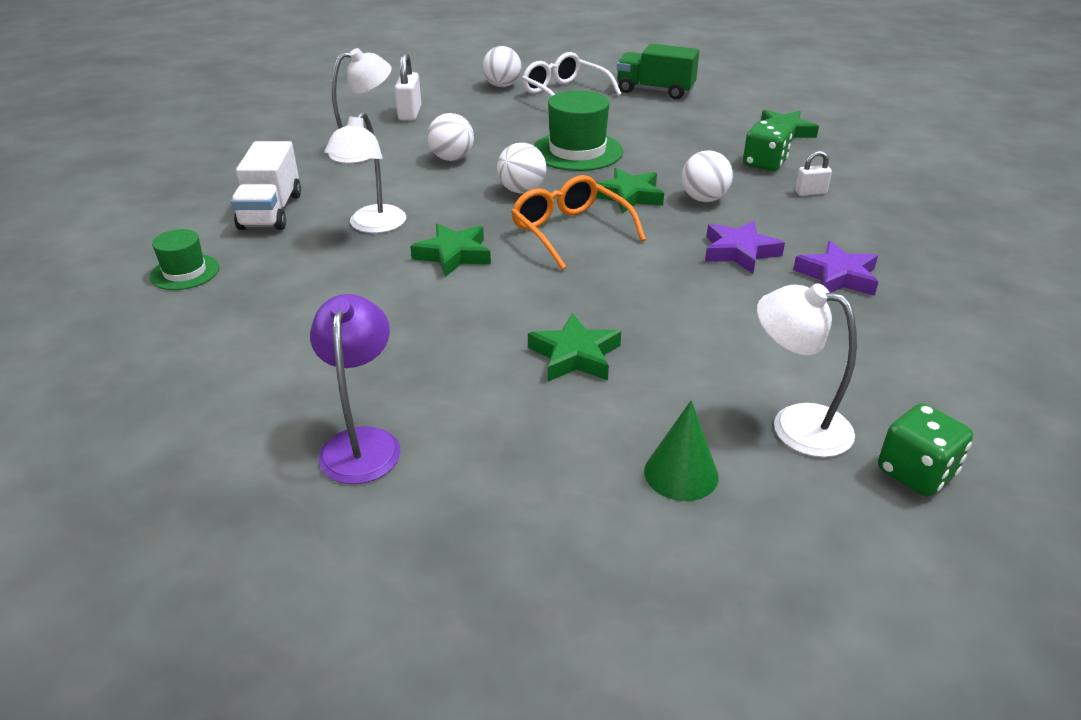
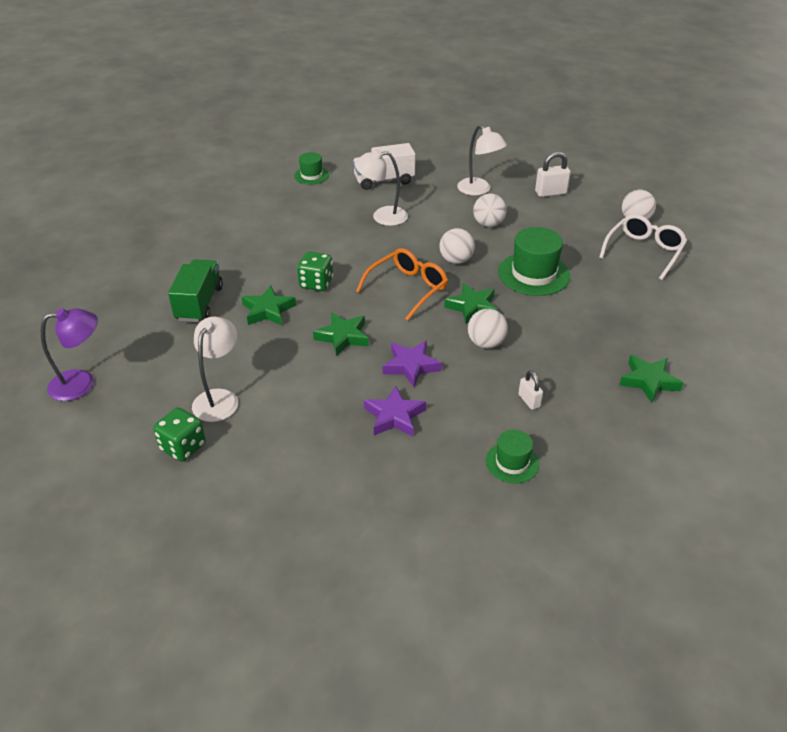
camera: 75 degrees right, 5 degrees up
(362, 443) = (186, 259): purple lamp -> purple lamp (81, 383)
(453, 255) = (360, 250): green star -> green star (343, 337)
(655, 91) = (690, 298): green truck -> green truck (199, 303)
(681, 473) = (174, 358): green cone -> none
(764, 164) = (570, 372): green dice -> green dice (316, 283)
(911, 217) = (512, 462): none -> green hat

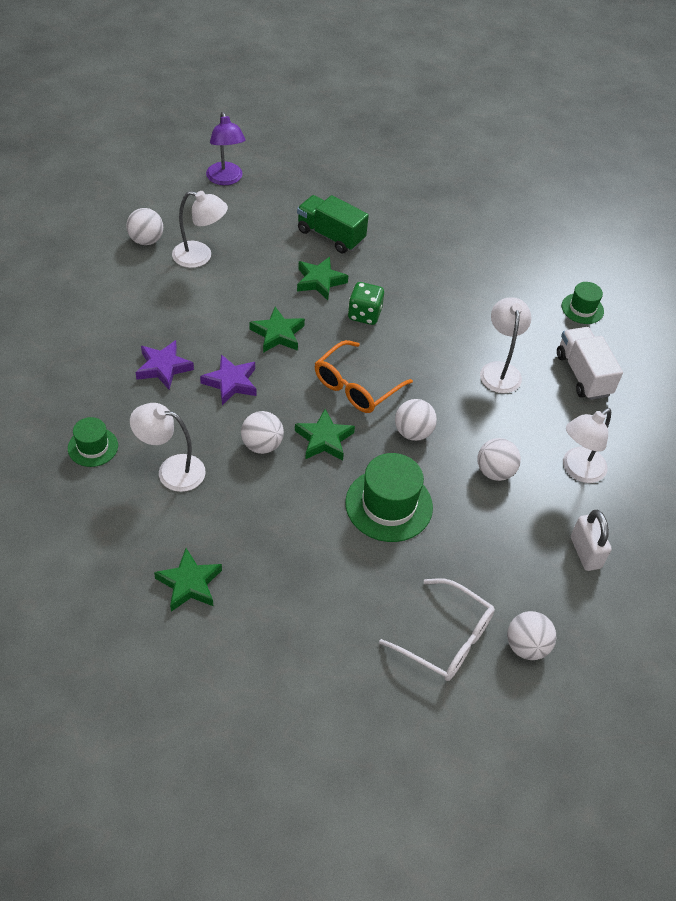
camera: 85 degrees right, 10 degrees up
(183, 447) = (146, 240): green dice -> white ball
(199, 303) = (330, 236): green truck -> green truck turned 150 degrees counterclockwise
(407, 289) = (356, 386): orange glasses -> orange glasses turned 90 degrees clockwise
(529, 401) = (171, 470): white padlock -> white lamp

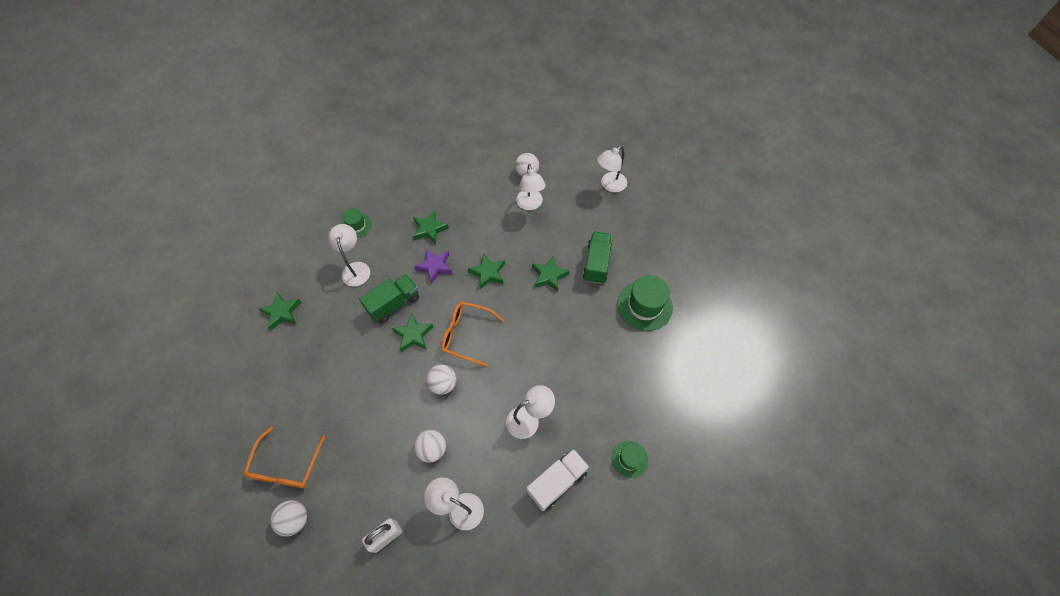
camera: 70 degrees right, 10 degrees up
(163, 367) = (429, 229): purple star -> green star
(226, 179) = (609, 185): purple lamp -> white lamp
(262, 445) = (394, 304): white ball -> green truck
(364, 314) = (534, 313): green dice -> none
(389, 505) = (377, 393): green hat -> green hat (644, 305)
(445, 638) = (286, 465): white glasses -> orange glasses

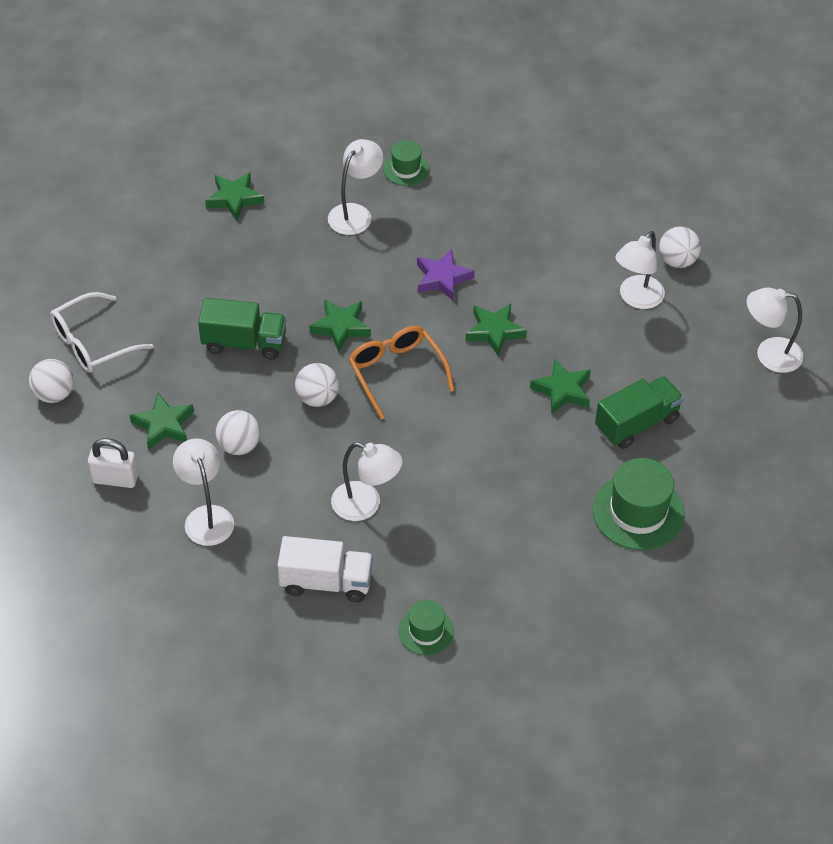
camera: 45 degrees right, 10 degrees down
(286, 465) = (93, 342): orange glasses -> white glasses
(394, 304) = (355, 280): green truck -> green truck (244, 343)
(429, 229) = (482, 234): green star -> green star (163, 425)

